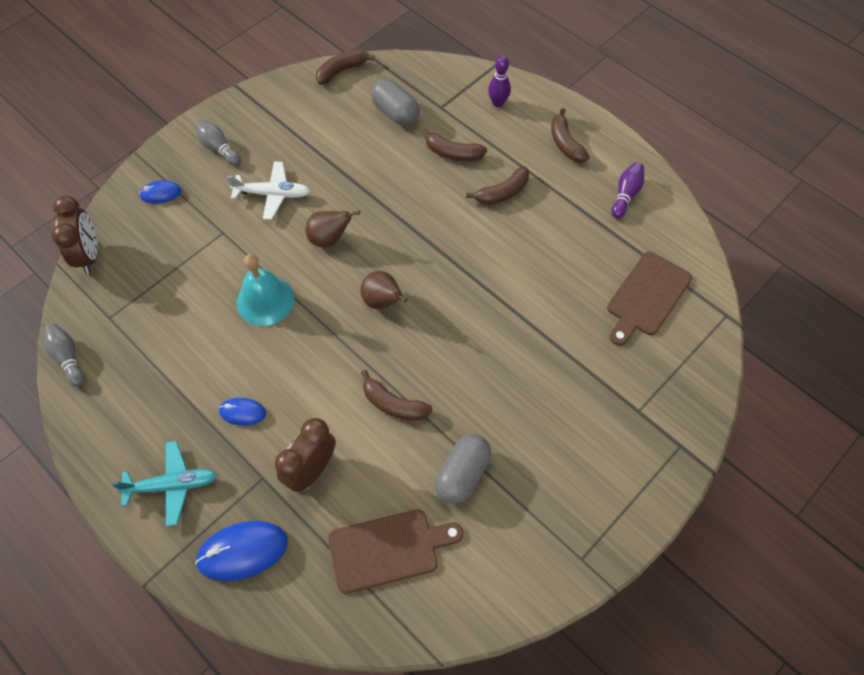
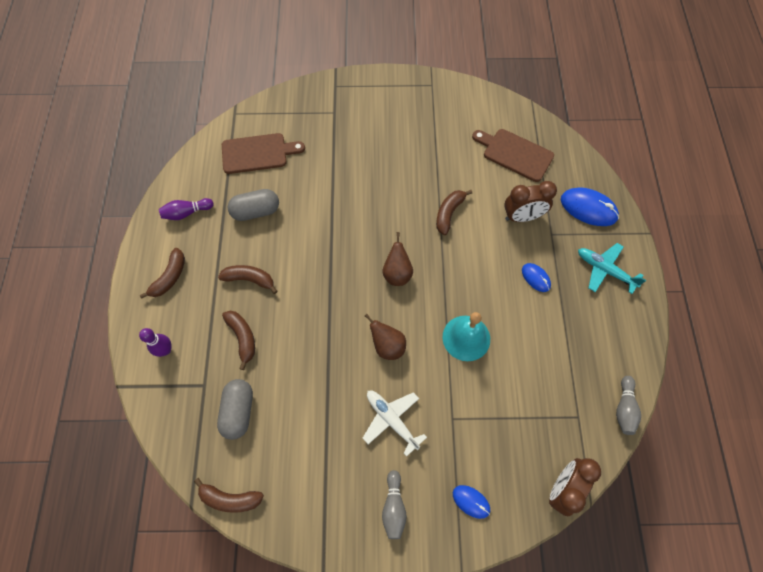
camera: 135 degrees left, 5 degrees up
(393, 404) = (449, 213): brown banana -> brown banana turned 135 degrees counterclockwise
(462, 474) = (448, 154): grey capsule -> grey capsule (256, 211)

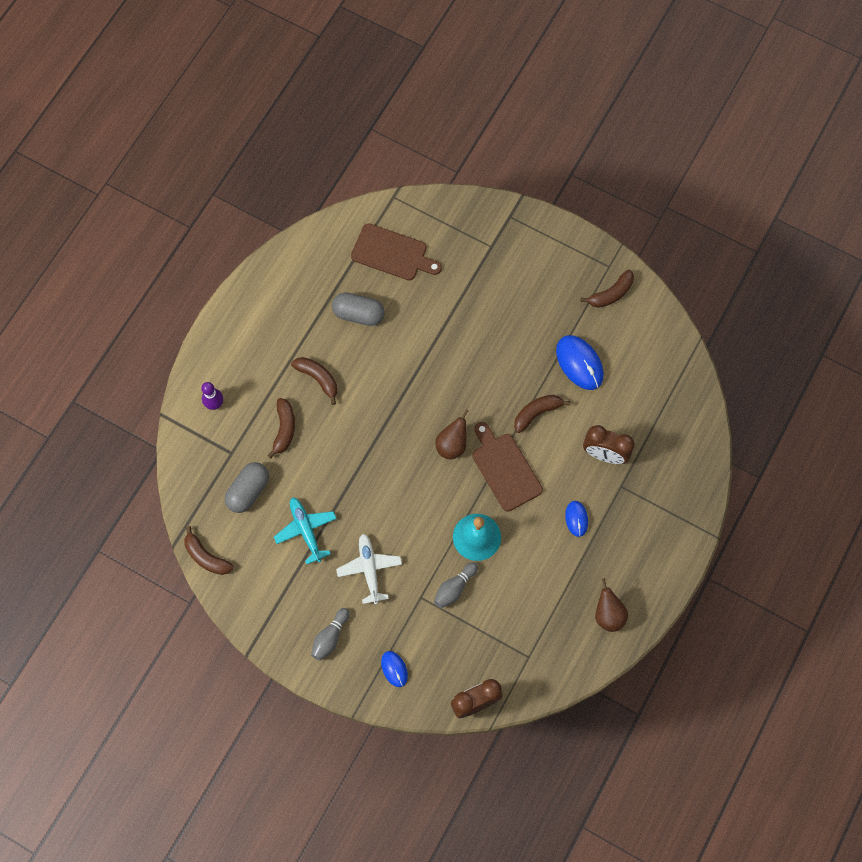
camera: 30 degrees right, 5 degrees up
(170, 277) = (250, 338): brown banana -> brown banana (611, 294)
(186, 213) = (295, 282): purple bowling pin -> none
(387, 346) = (403, 505): brown pear -> brown pear (608, 614)
(515, 154) = (642, 386): brown cutting board -> brown cutting board (505, 468)
(588, 208) = (675, 481): blue mouse -> blue mouse (579, 363)
(605, 270) = (647, 548): turquoise plane -> turquoise plane (306, 530)
(624, 408) = (573, 673): grey bowling pin -> grey bowling pin (454, 588)

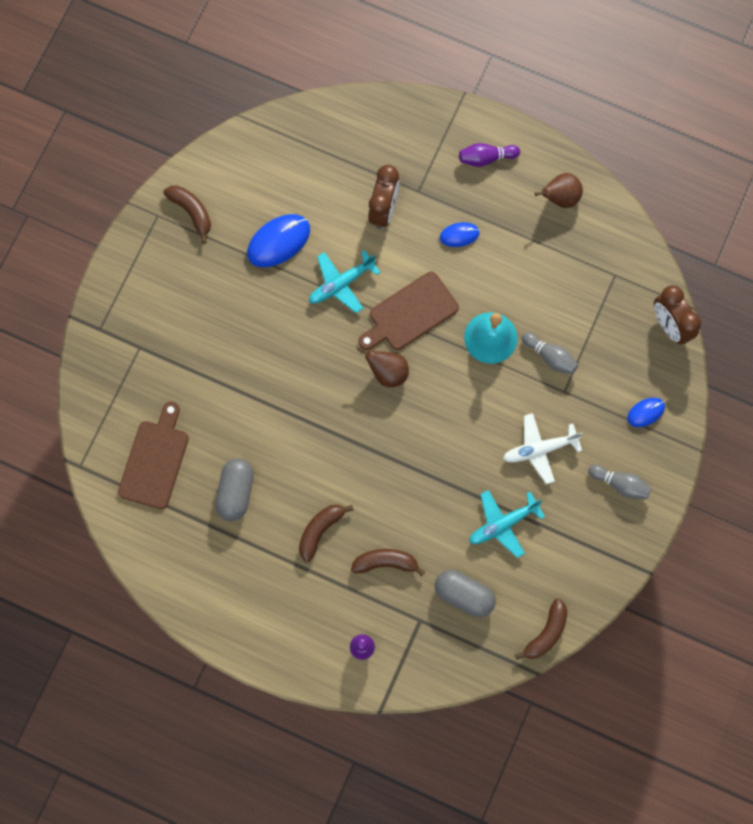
camera: 95 degrees left, 5 degrees up
(537, 413) = (341, 283): brown banana -> turquoise plane
(651, 550) = (486, 158): none -> purple bowling pin

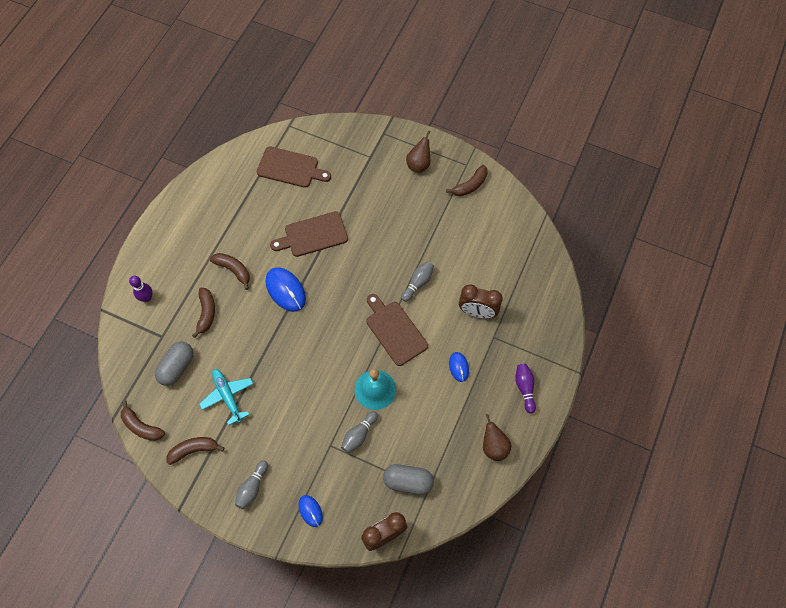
camera: 90 degrees right, 10 degrees down
(235, 492) = (265, 216): grey capsule -> grey capsule (408, 481)
(266, 424) = (313, 235): none -> brown cutting board
(278, 241) = (449, 241): blue mouse -> blue mouse (285, 290)
(341, 283) = (418, 283): turquoise plane -> grey bowling pin
(387, 372) = (349, 315): brown pear -> brown pear (419, 164)
(540, 449) = (284, 425): white plane -> none
(575, 561) = (194, 450): none -> brown banana

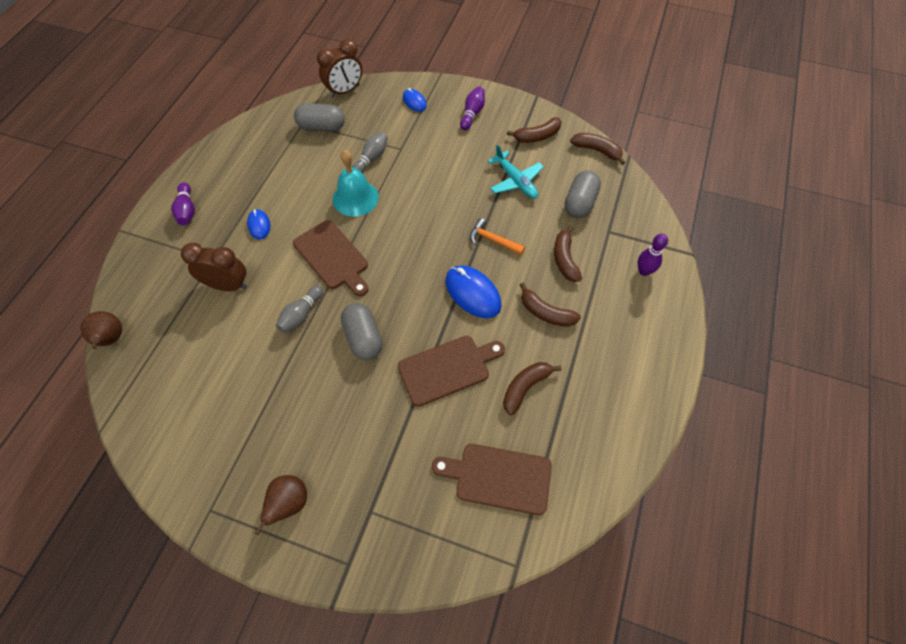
camera: 175 degrees right, 5 degrees down
(252, 487) = (472, 113): grey bowling pin -> purple bowling pin
(261, 336) = (493, 240): none -> orange hammer
(371, 261) = (363, 338): none -> grey capsule
(470, 185) = (209, 470): brown banana -> brown banana (525, 387)
(494, 446) = (231, 159): brown pear -> brown pear (111, 339)

